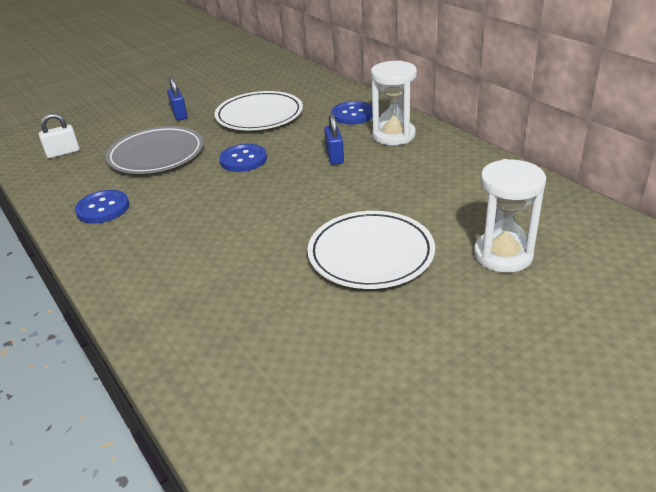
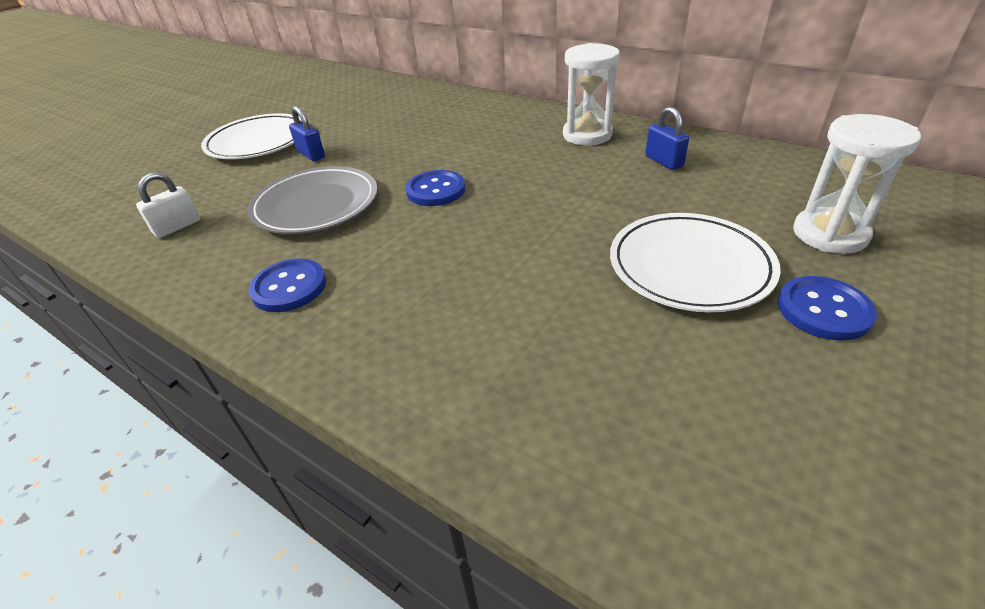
camera: 20 degrees left, 5 degrees up
(259, 115) = (414, 140): white plate -> white plate (258, 142)
(334, 157) = (543, 167): blue padlock -> blue padlock (663, 161)
(353, 114) = (522, 122): blue button -> blue button (823, 310)

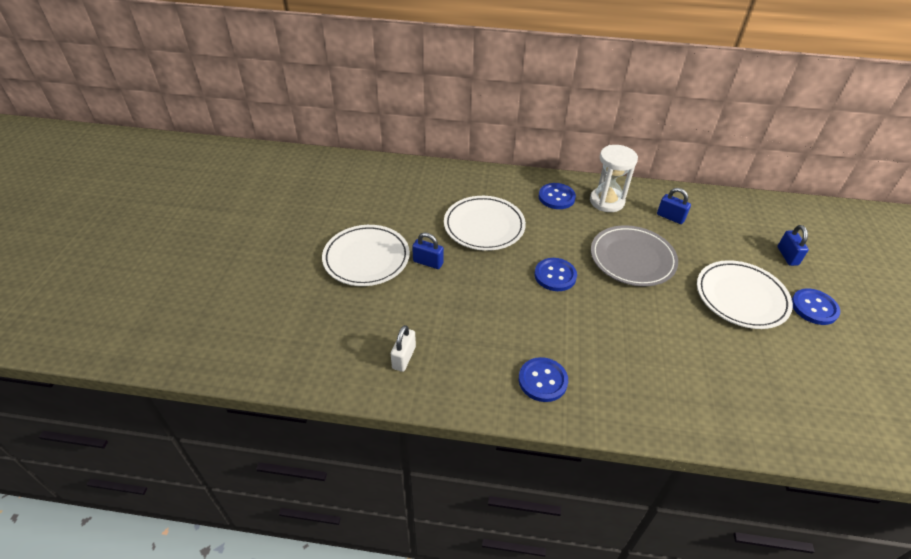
camera: 30 degrees left, 5 degrees up
(316, 205) = (486, 310): grey plate -> grey plate (632, 259)
(409, 135) = (484, 226): none -> white plate
(525, 123) = (556, 197): none -> blue button
(829, 234) = (787, 256): white hourglass -> blue padlock

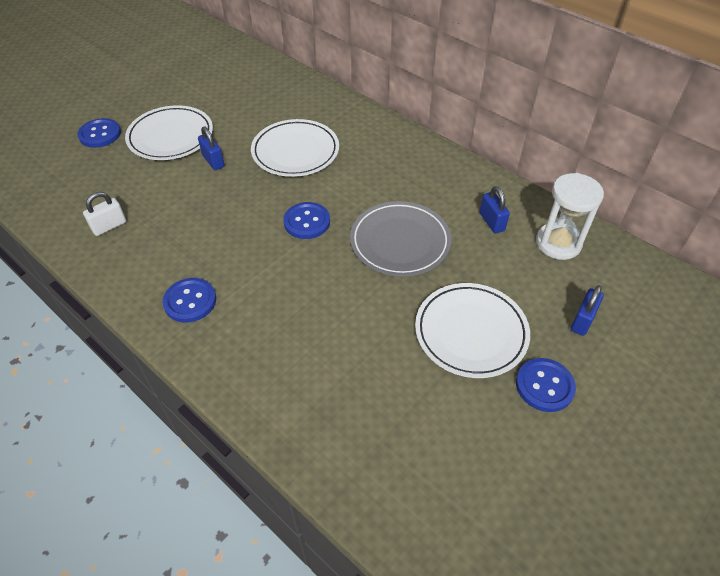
camera: 35 degrees right, 5 degrees up
(556, 197) = (394, 154): blue button -> blue button (100, 134)
(607, 201) = (441, 178): white hourglass -> white hourglass (558, 243)

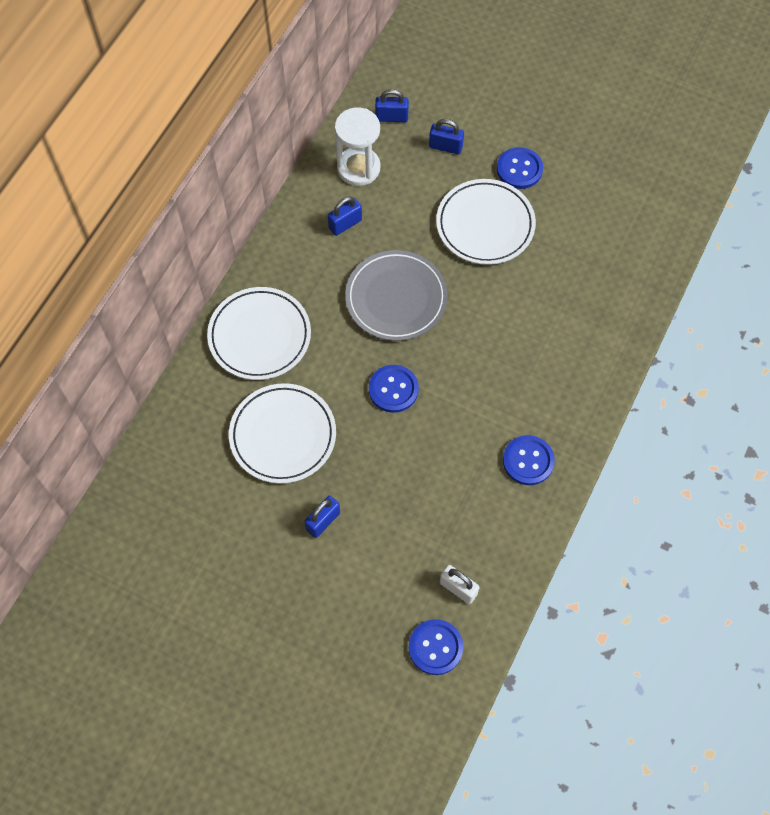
camera: 105 degrees left, 15 degrees up
(100, 134) = (307, 686): blue button -> blue button (435, 647)
(171, 137) = (290, 592): white plate -> white plate (259, 336)
(625, 282) = (391, 117): none -> blue padlock

